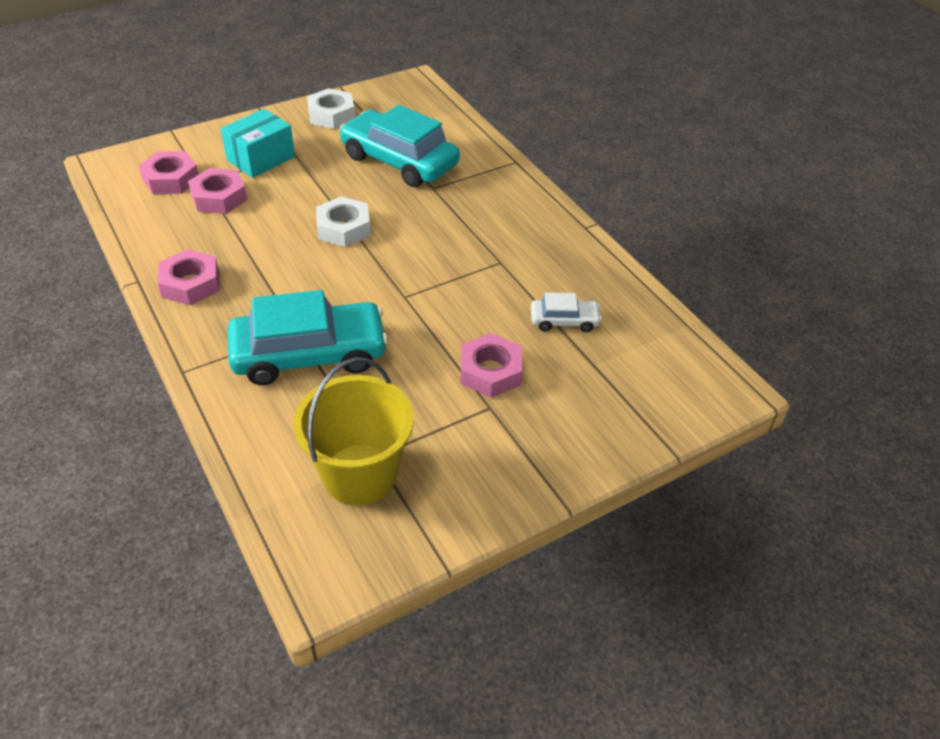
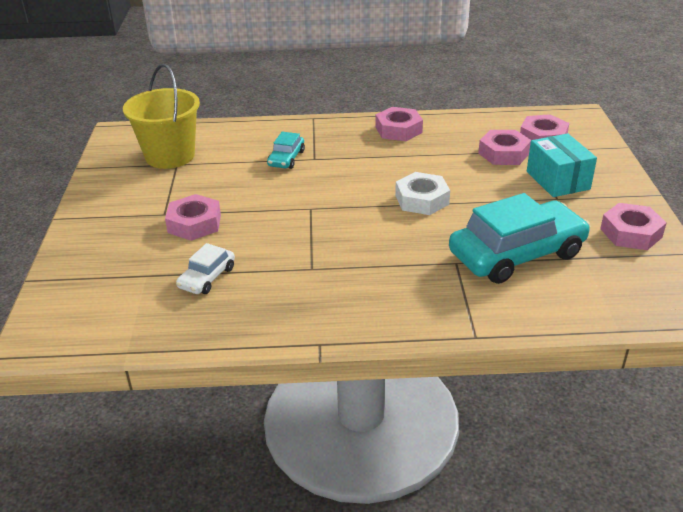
camera: 120 degrees right, 10 degrees down
(309, 354) = (286, 158): turquoise car -> turquoise car, size x0.47
(331, 115) = (631, 233): white nut -> pink nut

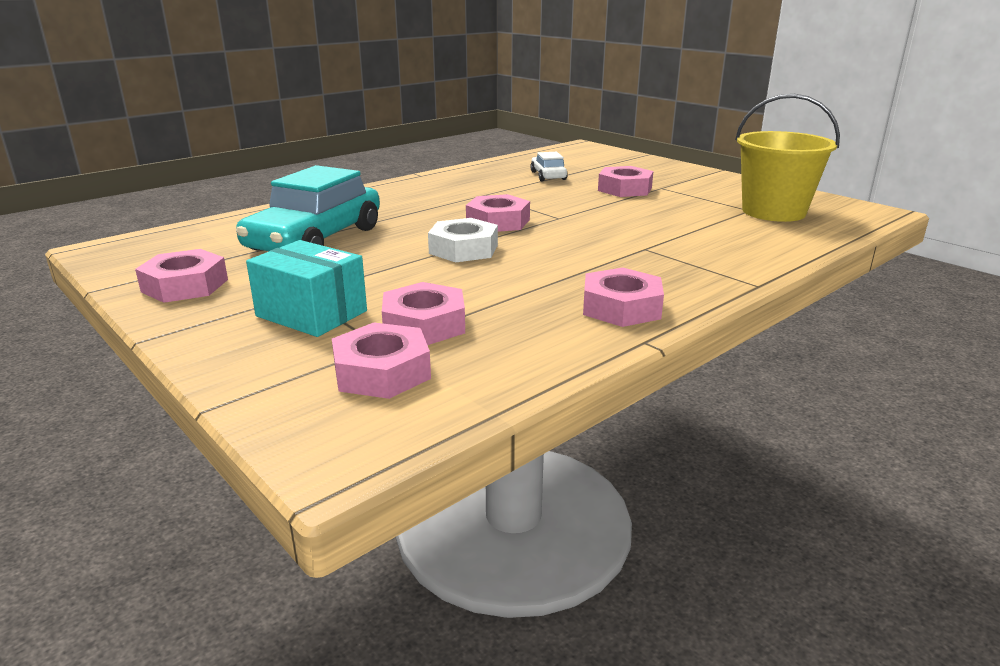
camera: 140 degrees right, 10 degrees down
(286, 158) = (671, 240): turquoise car -> none
(360, 220) = (498, 222): none -> pink nut

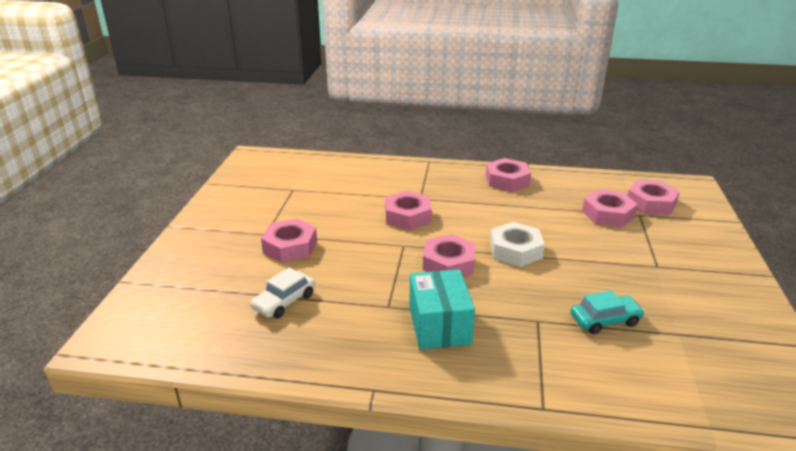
camera: 130 degrees left, 5 degrees up
(185, 285) = (735, 314): pink nut -> pink nut (407, 216)
(311, 313) = (660, 247): turquoise box -> turquoise box (439, 325)
(315, 239) = (605, 320): turquoise car -> turquoise car, size x0.47
(773, 212) = (289, 181): yellow bucket -> none

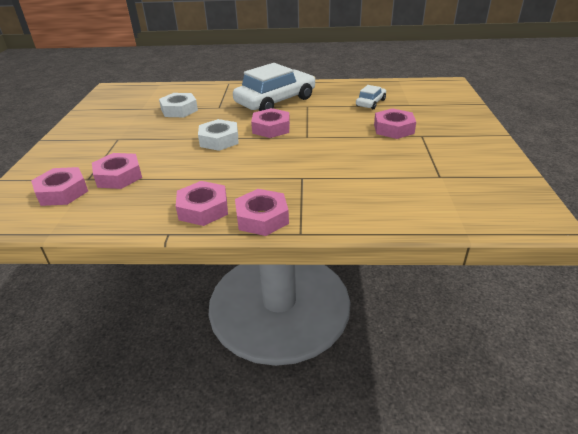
camera: 175 degrees right, 5 degrees up
(407, 216) = (309, 159): pink nut -> pink nut (262, 218)
(439, 325) = (275, 101): turquoise box -> white car
(605, 320) = (179, 110): turquoise car -> white nut

